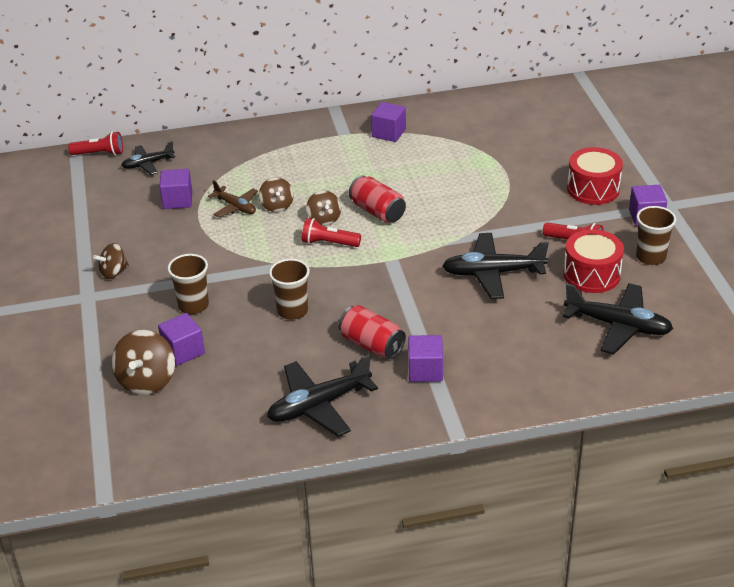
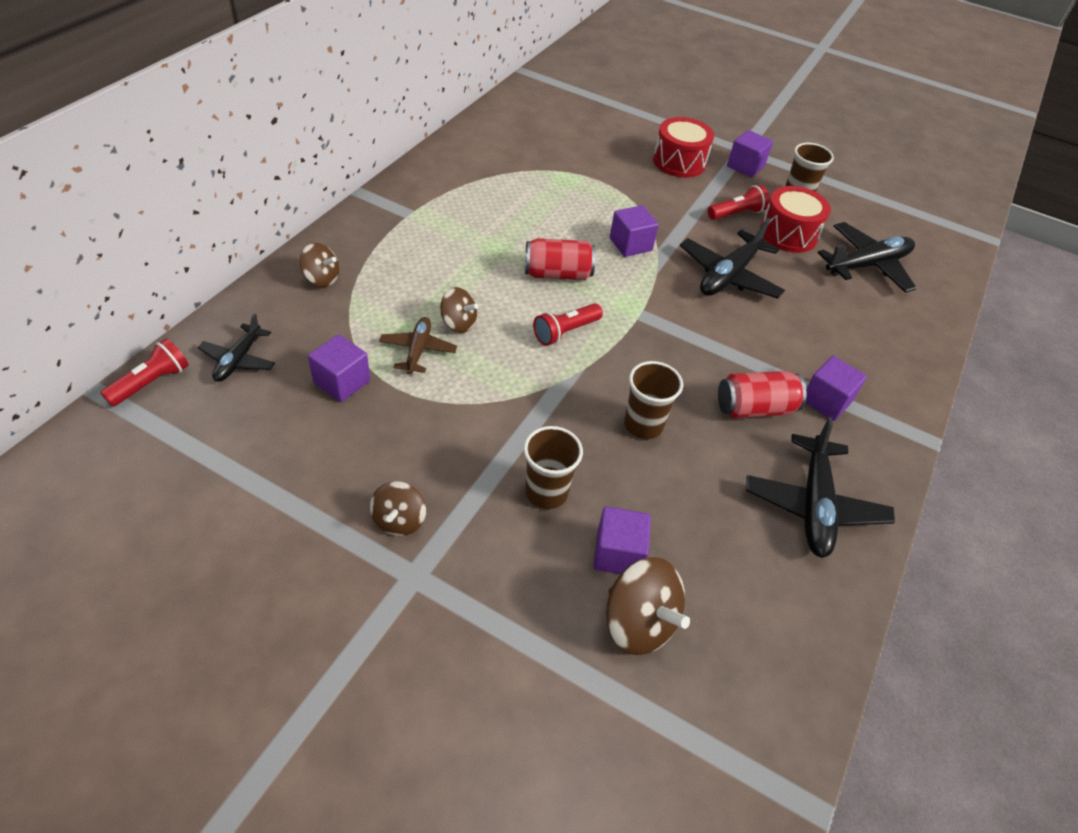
camera: 55 degrees left, 10 degrees up
(235, 207) = (418, 350): brown plane -> brown plane turned 75 degrees counterclockwise
(324, 219) = (524, 310): brown spinning top -> brown spinning top (321, 278)
(388, 133) = (449, 192): purple cube -> purple cube (630, 244)

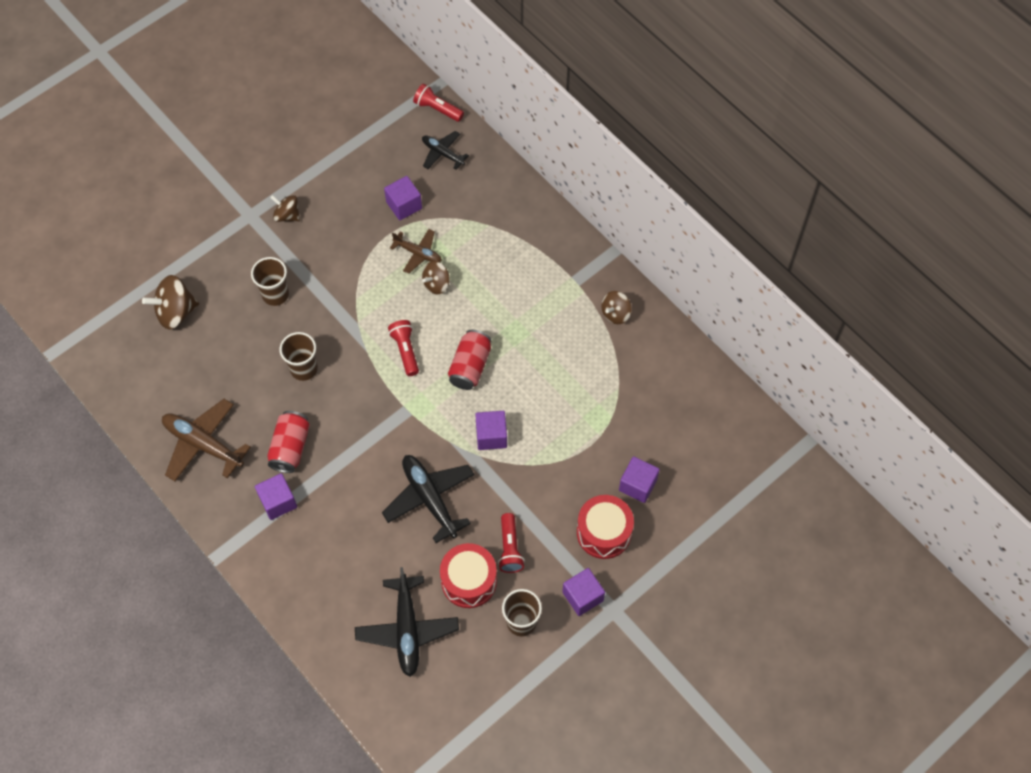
camera: 115 degrees right, 15 degrees up
(151, 383) = (437, 109): red flashlight -> red flashlight turned 150 degrees clockwise
(321, 278) = (510, 209): brown spinning top -> brown spinning top (615, 313)
(618, 553) = (219, 318): purple cube -> purple cube (637, 485)
(814, 505) = (203, 444): black plane -> brown plane

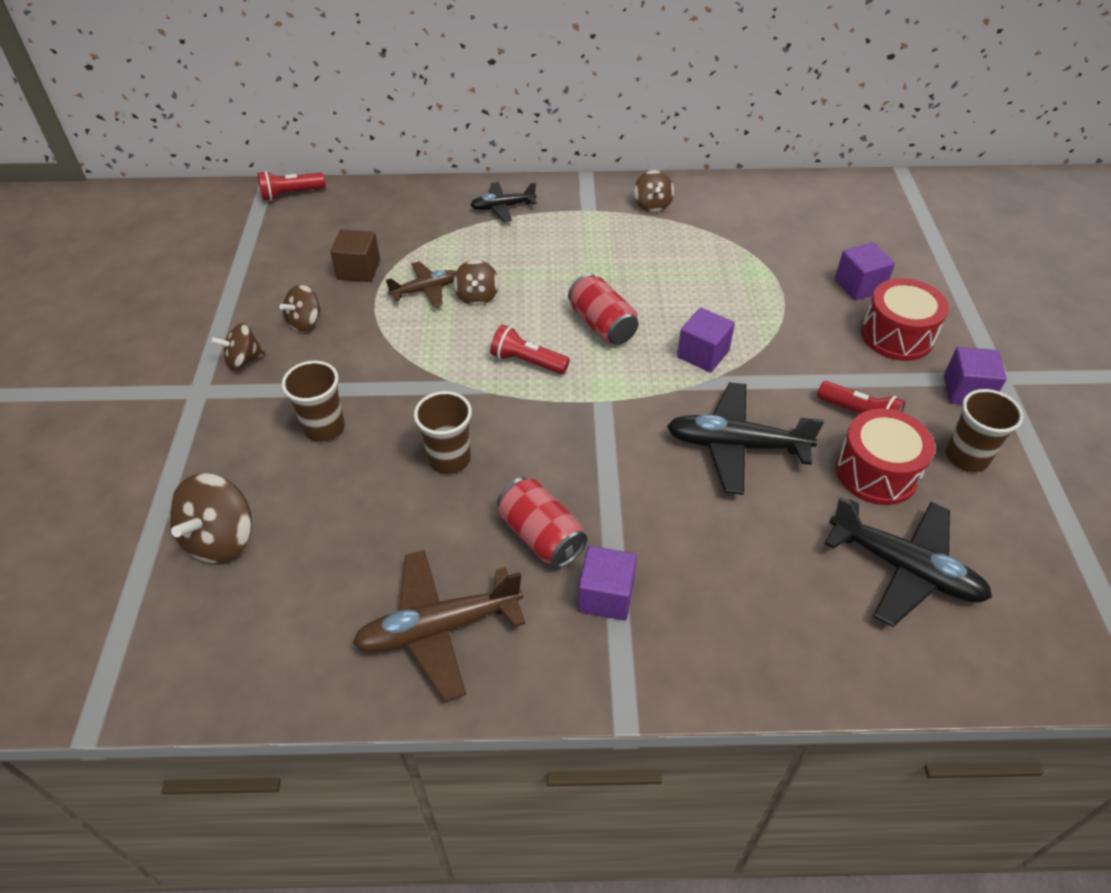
camera: 50 degrees left, 15 degrees down
(339, 217) = (305, 322): none -> brown spinning top
(404, 205) = (359, 270): purple cube -> brown cube
(442, 153) = (341, 216): black plane -> black plane (502, 207)

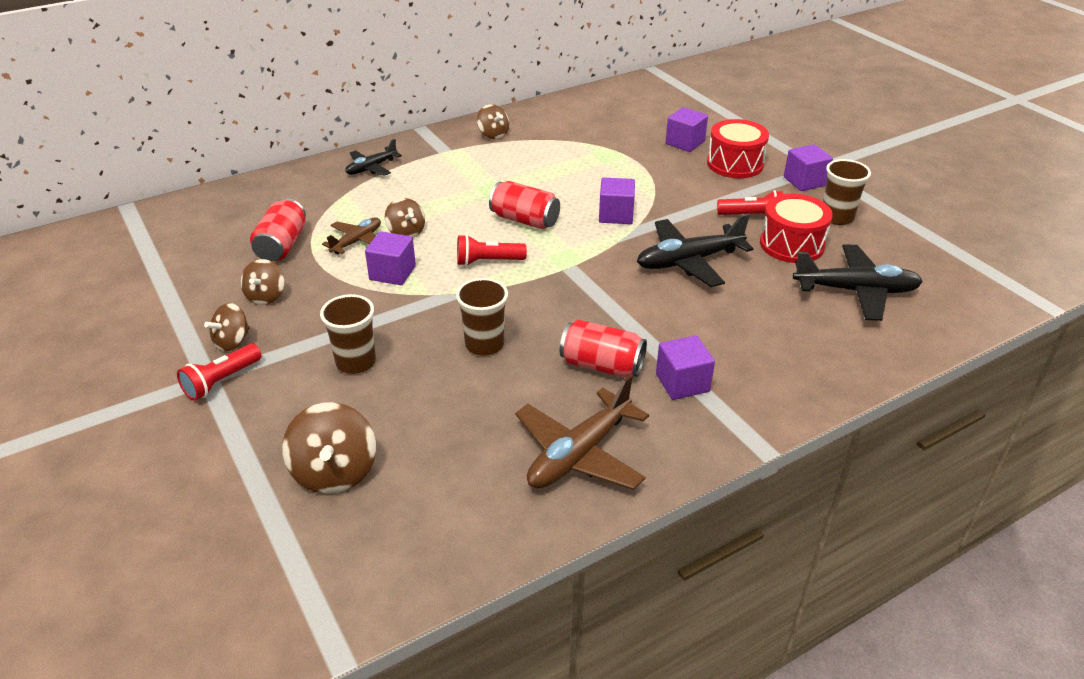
camera: 30 degrees left, 10 degrees down
(291, 194) = (162, 211): red flashlight -> red flashlight (221, 381)
(359, 270) = (282, 245): brown cube -> red can
(430, 339) = (392, 273): none -> purple cube

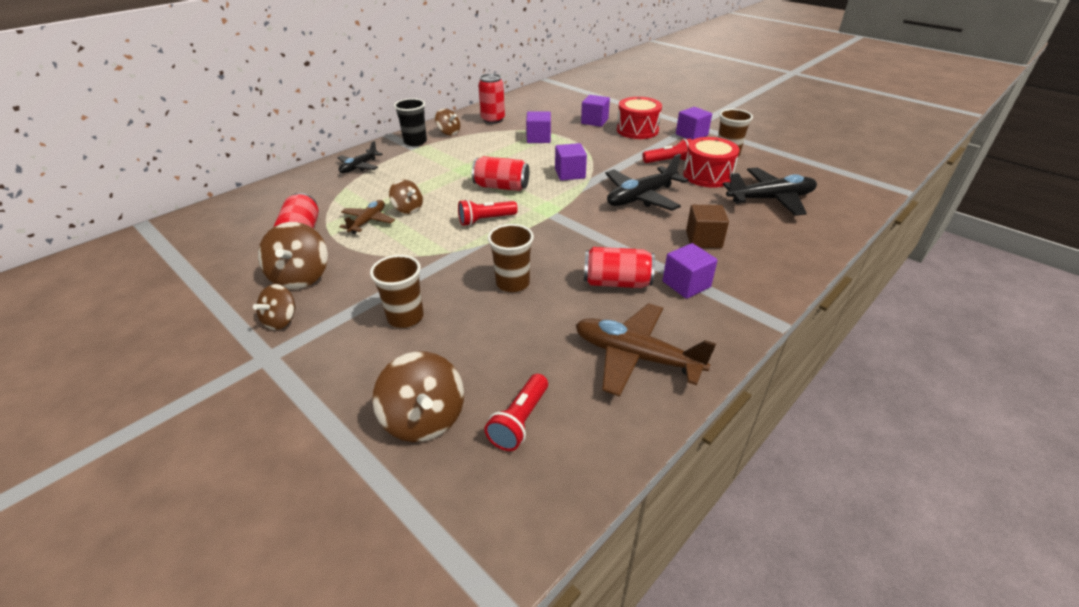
camera: 15 degrees left, 0 degrees up
(221, 381) = (281, 357): red flashlight -> red flashlight (520, 421)
(266, 296) = (301, 277): brown spinning top -> brown spinning top, size x1.59
(392, 273) = (409, 240): purple cube -> purple cube (538, 138)
(448, 142) = (415, 142): none -> black cup
(555, 123) = (493, 120): none -> red can
(579, 454) = (635, 357): brown plane -> brown plane turned 90 degrees clockwise
(736, 330) = (703, 239): none -> brown cube

